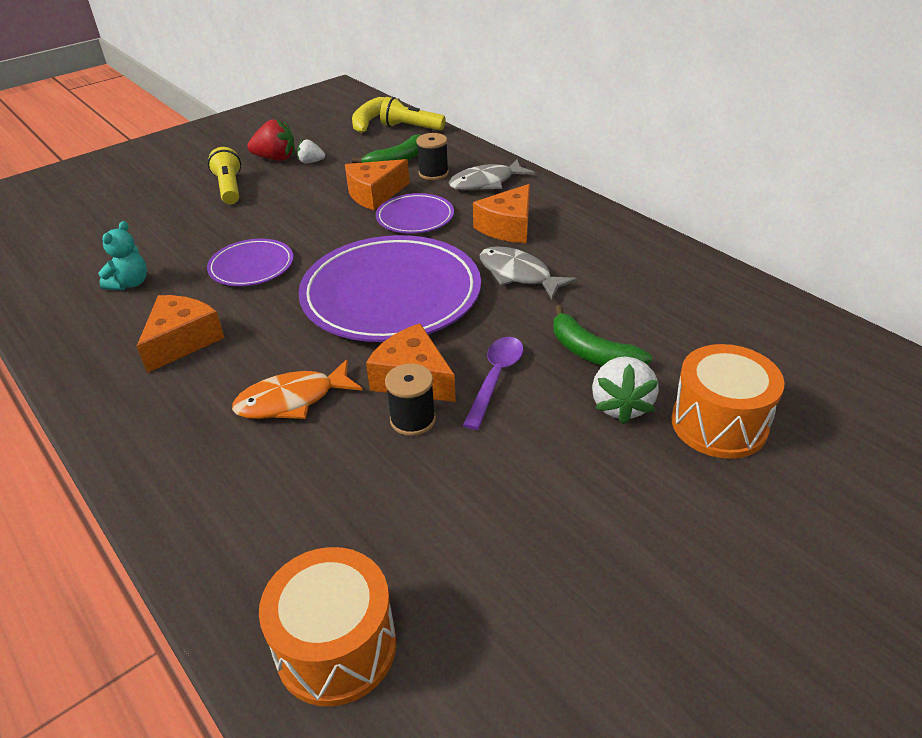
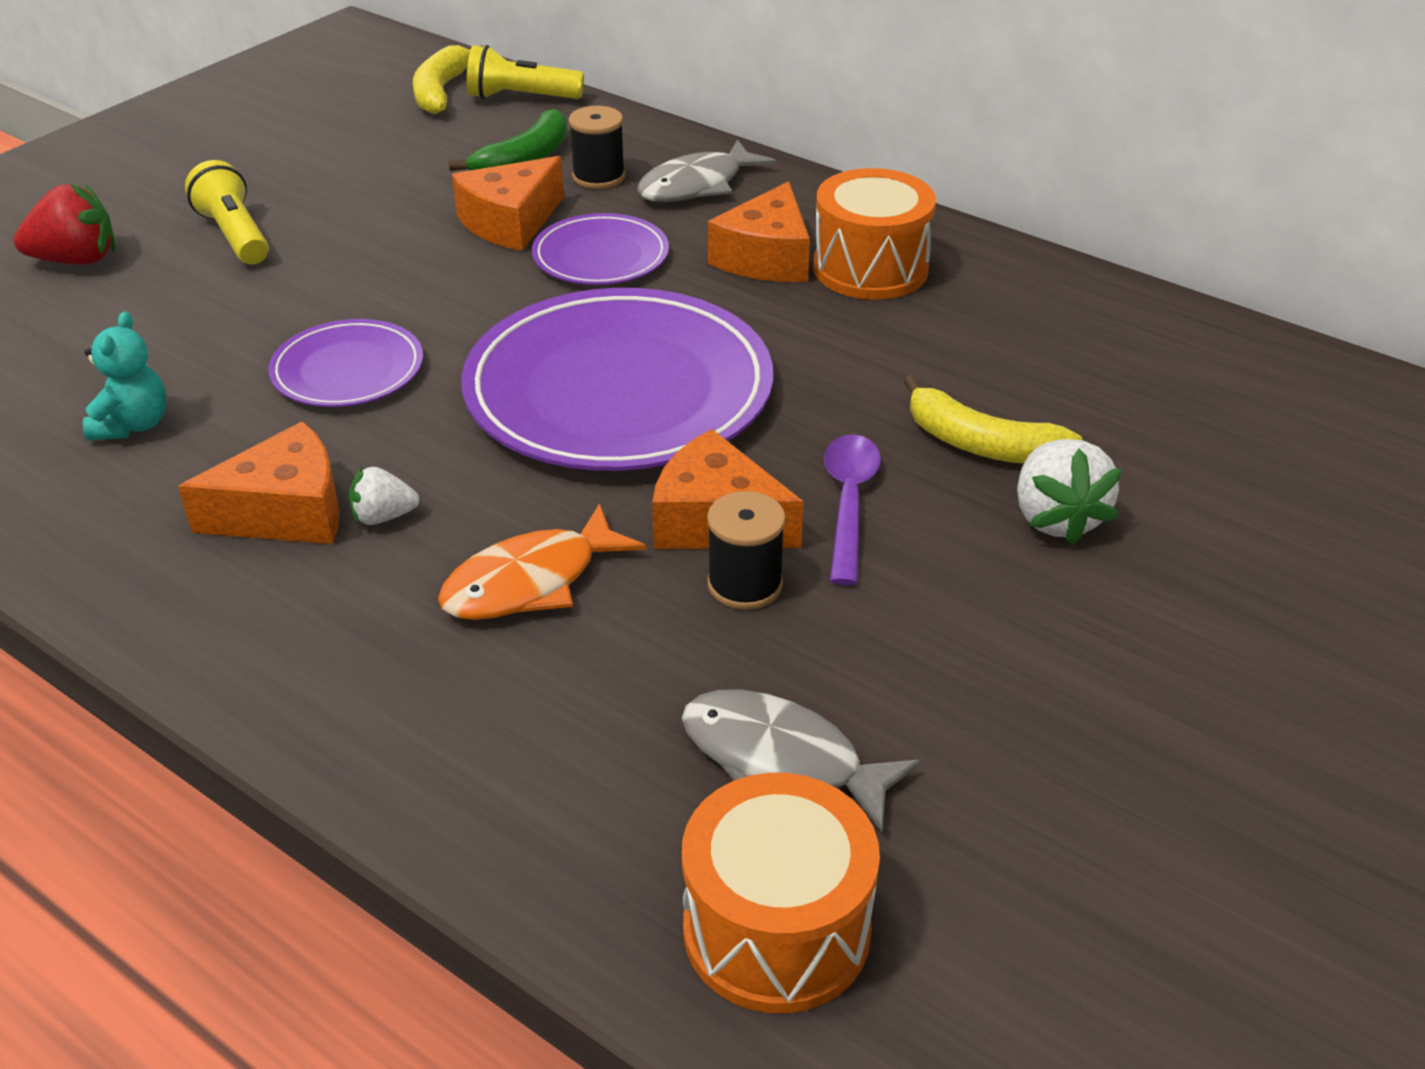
camera: 15 degrees left, 0 degrees up
(182, 341) = (285, 512): orange cheese -> orange cheese turned 60 degrees clockwise
(276, 158) = (296, 173): red strawberry -> red strawberry (76, 260)
(311, 162) = (366, 174): white strawberry -> white strawberry (383, 517)
(518, 275) = (816, 335): grey fish -> grey fish (781, 759)
(591, 352) = (981, 444): green banana -> yellow banana
(719, 424) = (1207, 525): orange drum -> orange drum (870, 268)

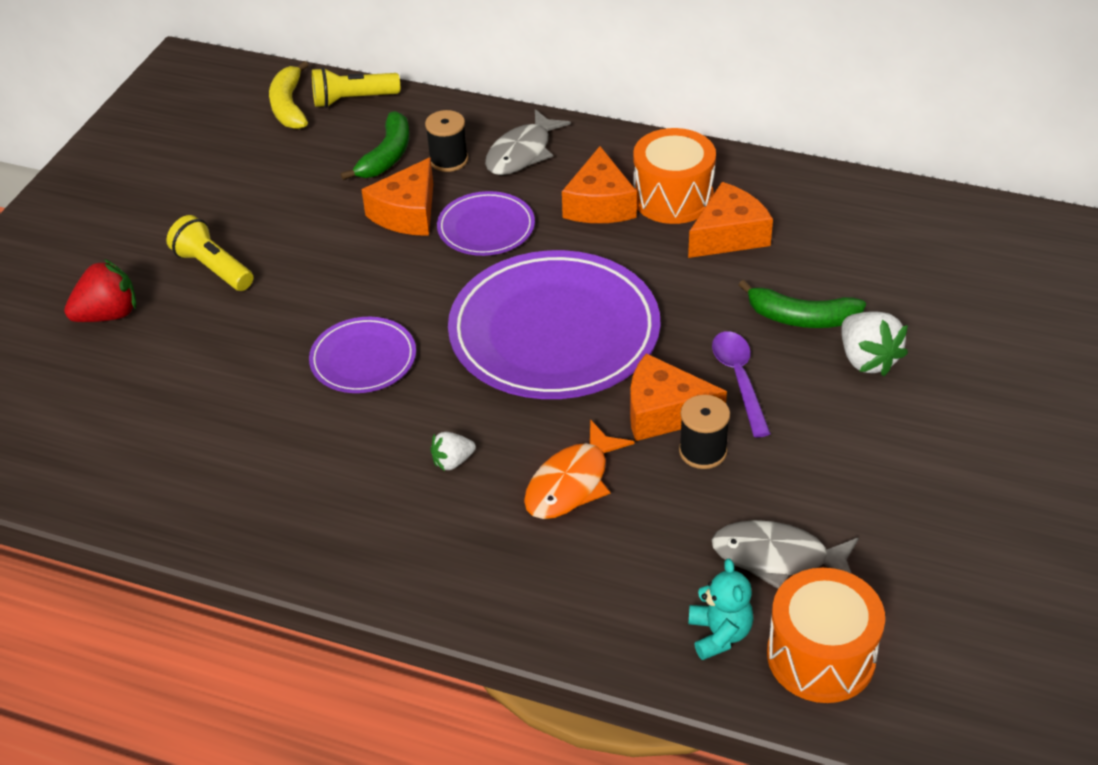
camera: 15 degrees left, 5 degrees up
(133, 425) = (241, 436): turquoise teddy bear -> turquoise teddy bear (719, 634)
(285, 512) = (386, 474): orange cheese -> orange cheese (728, 235)
(981, 444) = (801, 318): yellow banana -> green banana

